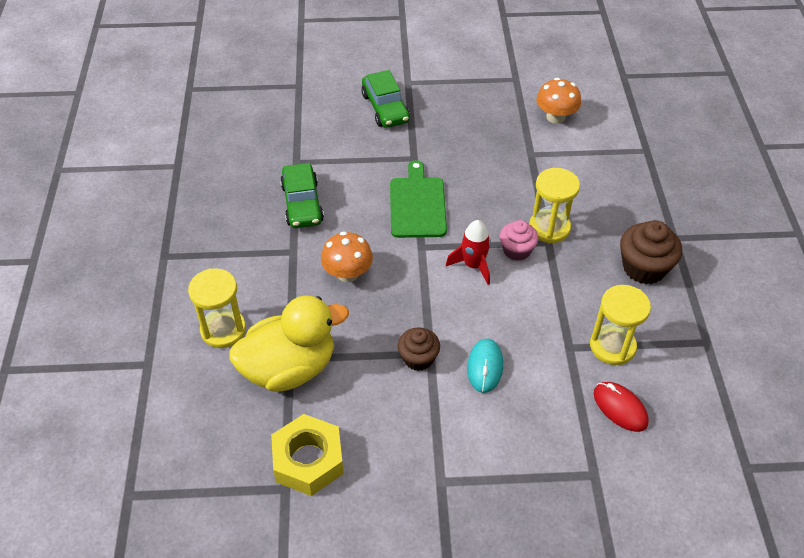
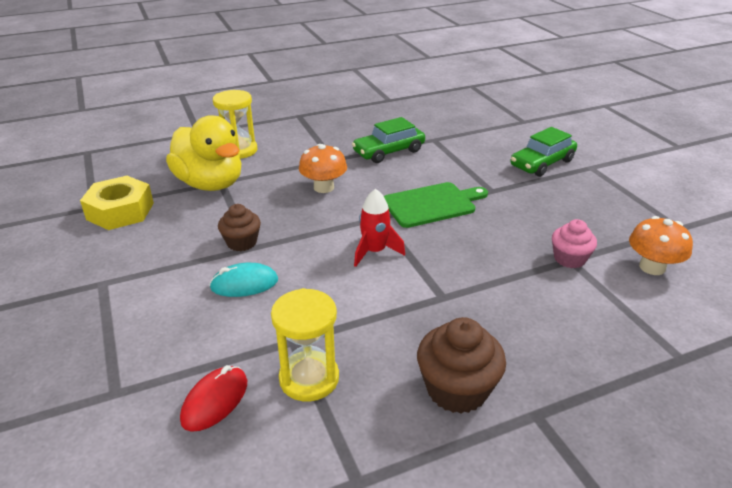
camera: 70 degrees right, 15 degrees down
(516, 250) = (414, 276): pink cupcake -> pink cupcake (569, 259)
(549, 228) = (465, 294): yellow hourglass -> none

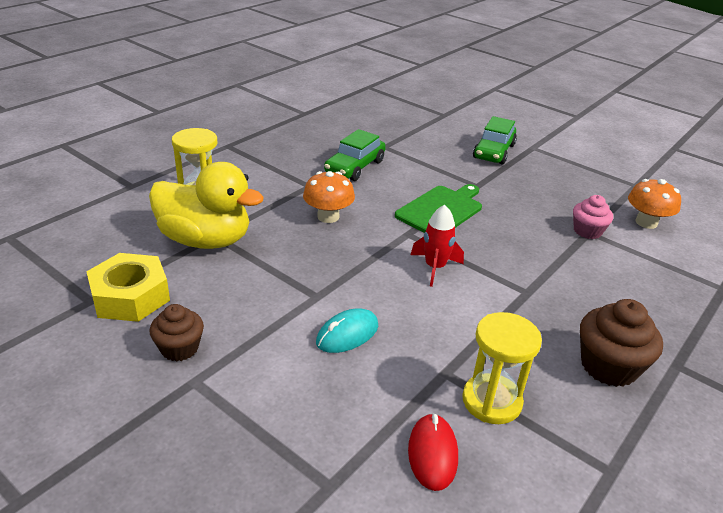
camera: 30 degrees left, 0 degrees up
(242, 242) = (302, 293): brown cupcake -> brown cupcake (179, 348)

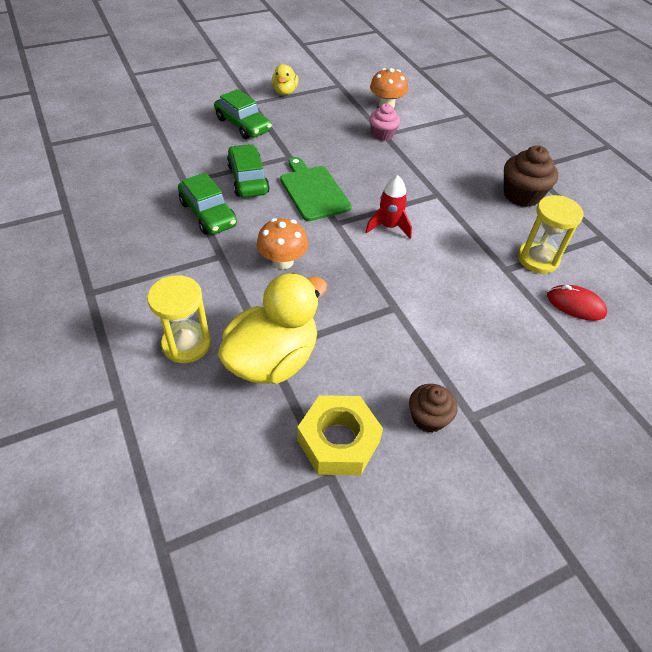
camera: 65 degrees left, 15 degrees up
(347, 334) = (448, 305): turquoise mouse -> none
(420, 173) = (248, 179): none -> green car
(575, 159) = (284, 92): none -> yellow duck

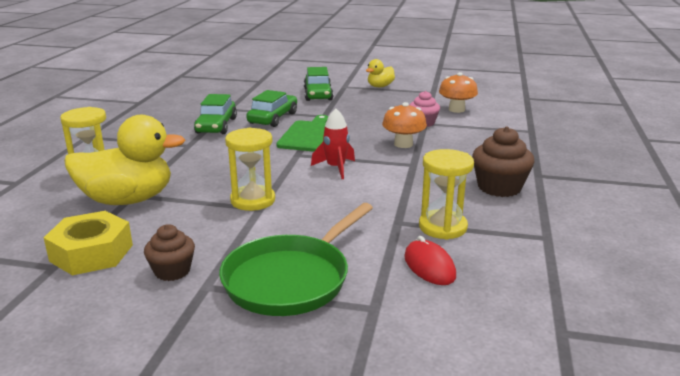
camera: 40 degrees right, 25 degrees down
(283, 261) = (223, 160): orange mushroom -> orange mushroom (403, 144)
(378, 301) = (253, 200): none -> yellow hourglass
(514, 371) = (291, 279): none -> green pan

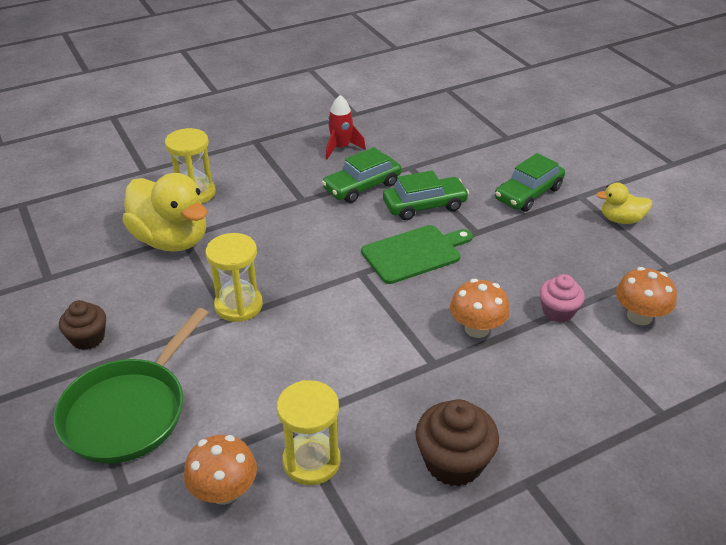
camera: 50 degrees right, 15 degrees up
(91, 253) = (79, 281): yellow nut -> none
(291, 279) = (129, 411): green pan -> green pan turned 60 degrees counterclockwise
(336, 168) = (360, 315): red rocket -> red rocket (341, 148)
(429, 266) = (224, 491): red mouse -> orange mushroom

